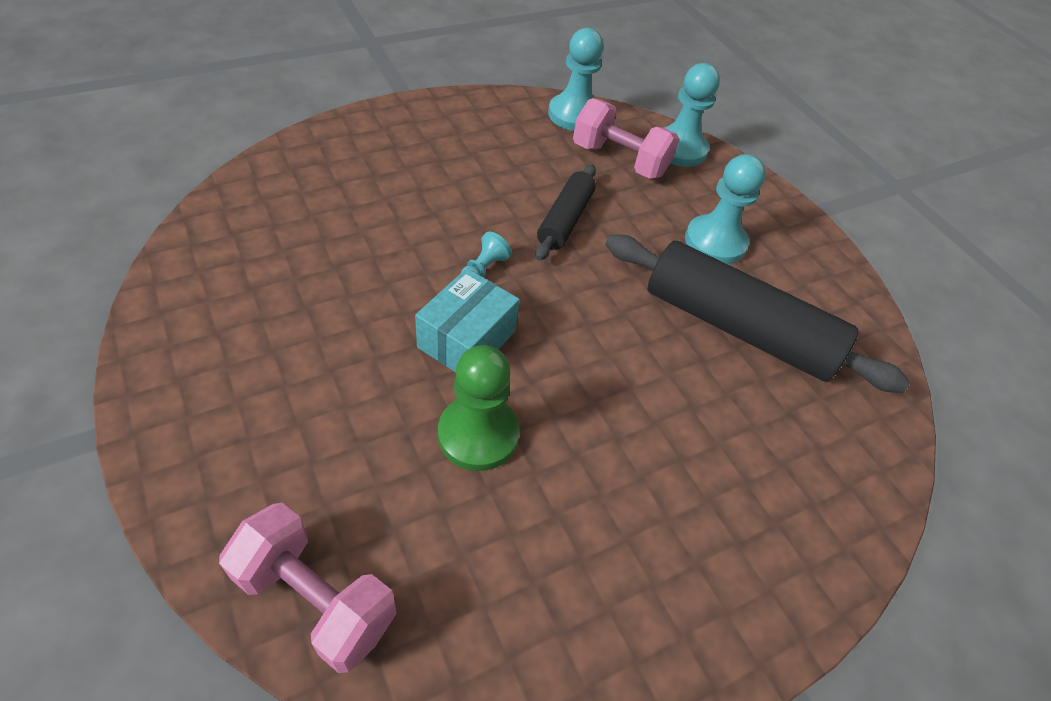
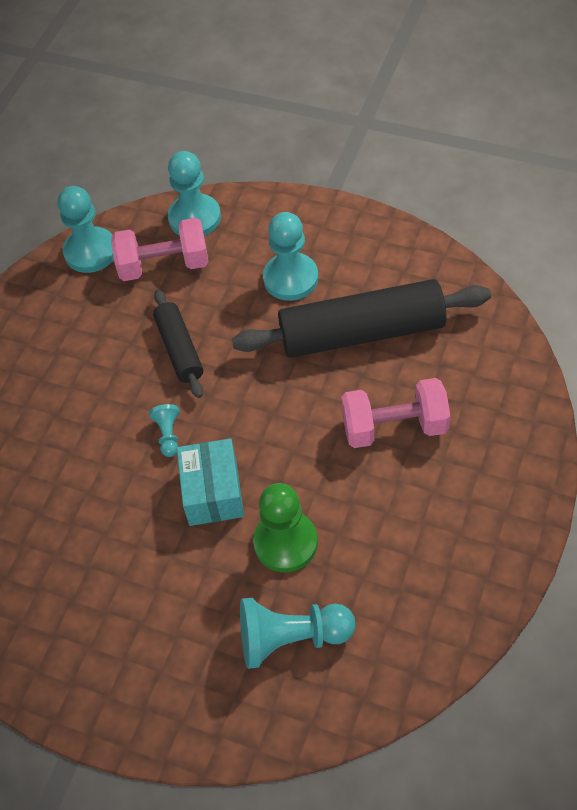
camera: 30 degrees left, 5 degrees up
(316, 599) = (302, 707): pink dumbbell -> pink dumbbell (394, 427)
(384, 523) = (291, 638): none -> turquoise pawn

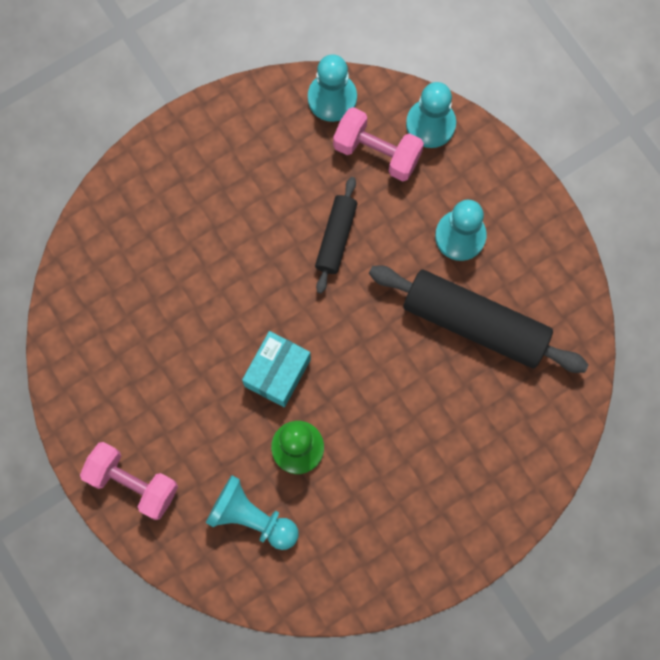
camera: 30 degrees right, 20 degrees up
(168, 435) = (279, 304): turquoise pawn -> none
(394, 427) = (436, 418): pink dumbbell -> pink dumbbell (133, 483)

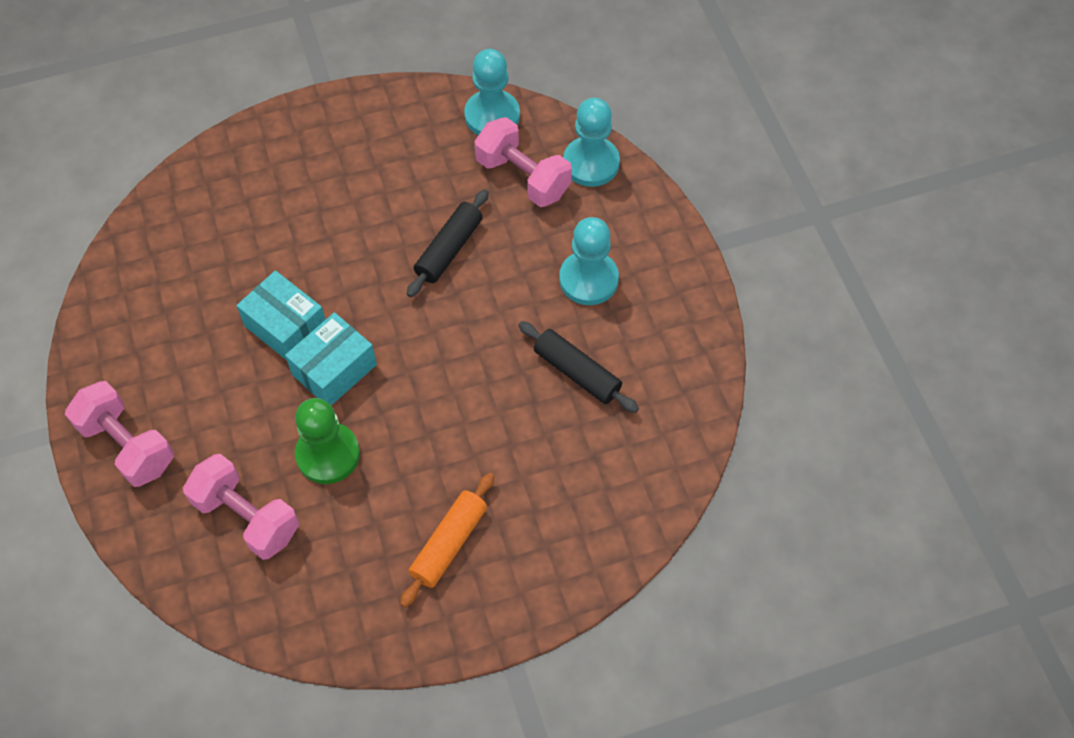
camera: 15 degrees right, 15 degrees down
(224, 344) = (286, 327): none -> turquoise box
(251, 517) = (247, 517): turquoise pawn -> pink dumbbell
(418, 496) = (449, 543): none -> orange rolling pin
(474, 323) = (577, 372): black rolling pin -> black rolling pin, size x0.54

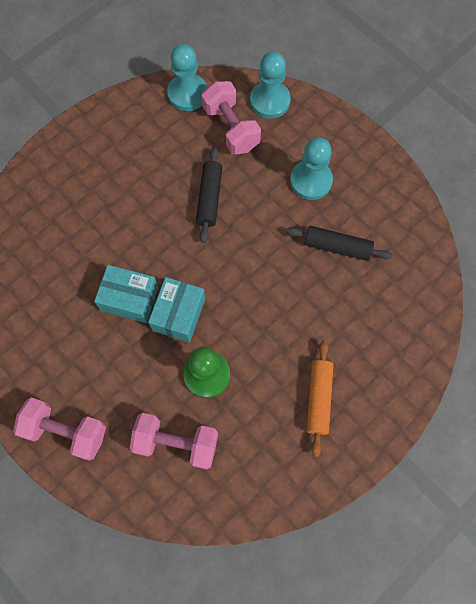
camera: 25 degrees left, 10 degrees up
(523, 177) = (231, 128): pink dumbbell -> pink dumbbell turned 45 degrees clockwise

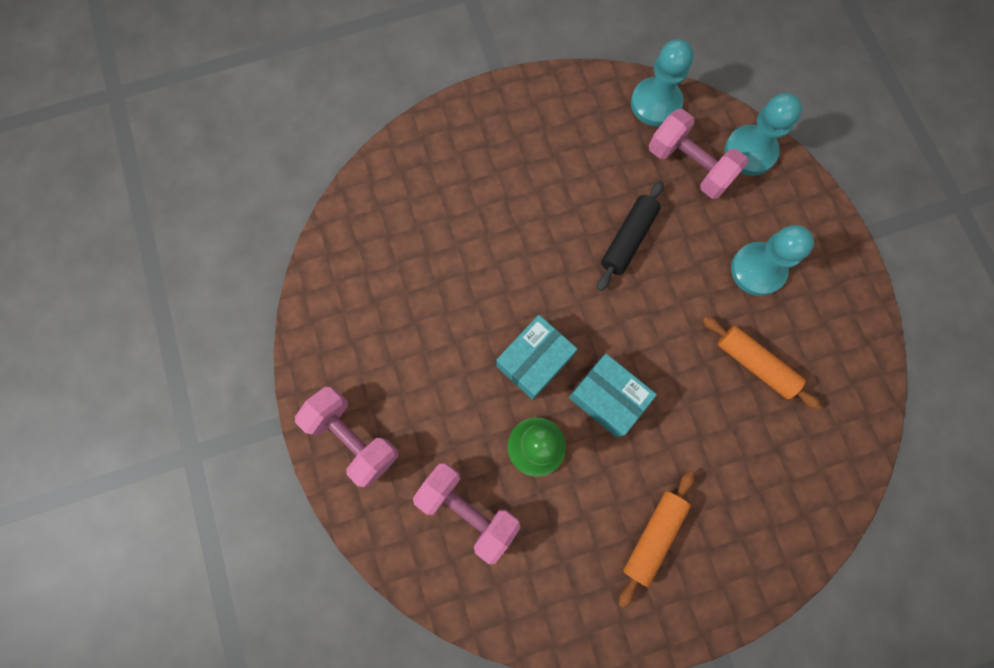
camera: 25 degrees right, 5 degrees up
(129, 299) = (486, 318): turquoise box -> turquoise box (607, 398)
(231, 128) = (689, 166): pink dumbbell -> pink dumbbell turned 45 degrees counterclockwise
(337, 247) = (754, 364): black rolling pin -> orange rolling pin

